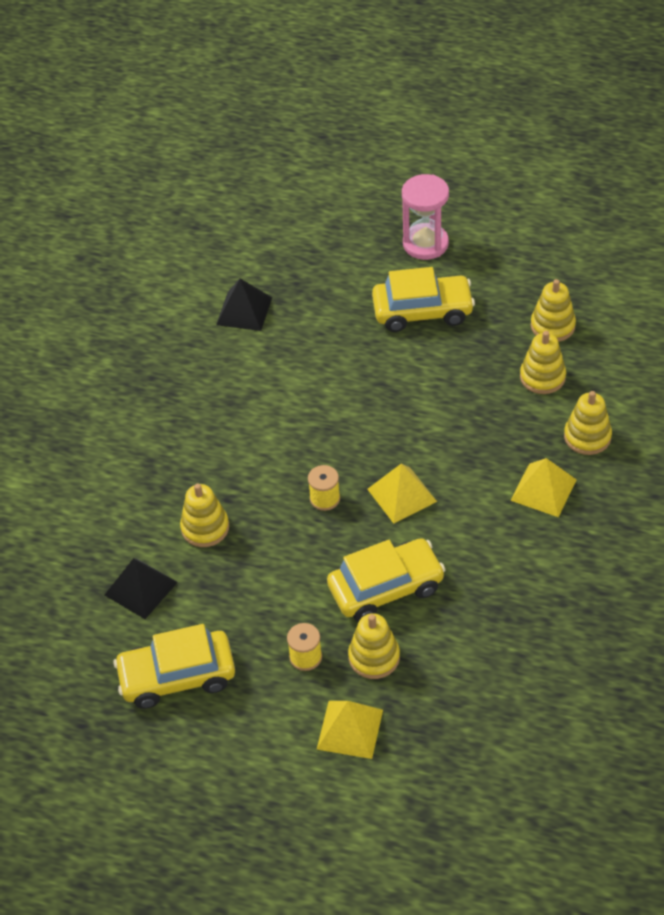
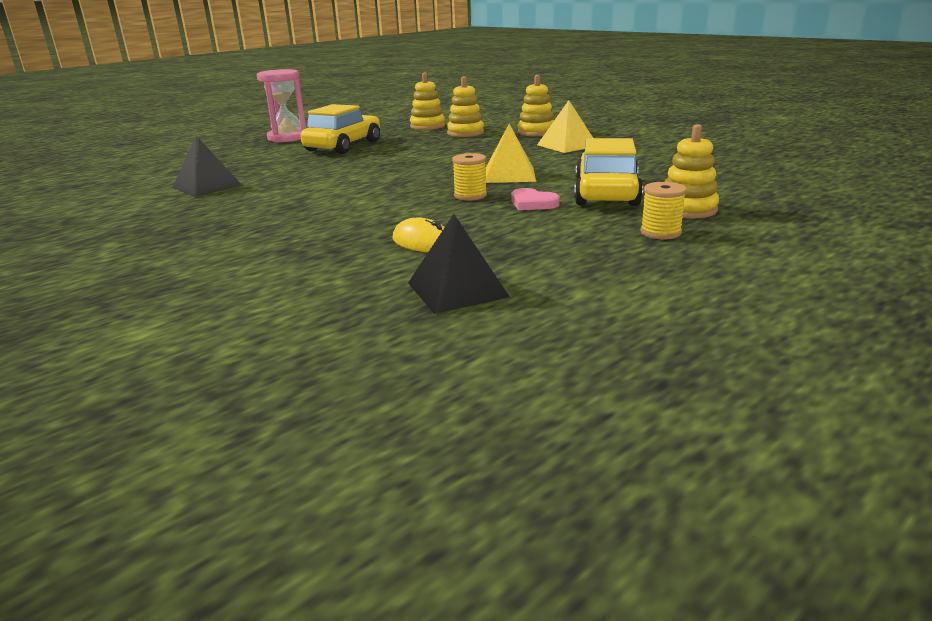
camera: 60 degrees left, 25 degrees down
(177, 677) = (627, 297): yellow car -> none
(205, 528) = (423, 242): yellow stacking toy -> yellow mouse
(329, 549) = (533, 203): none -> pink heart
(350, 729) = (778, 232): yellow pyramid -> none

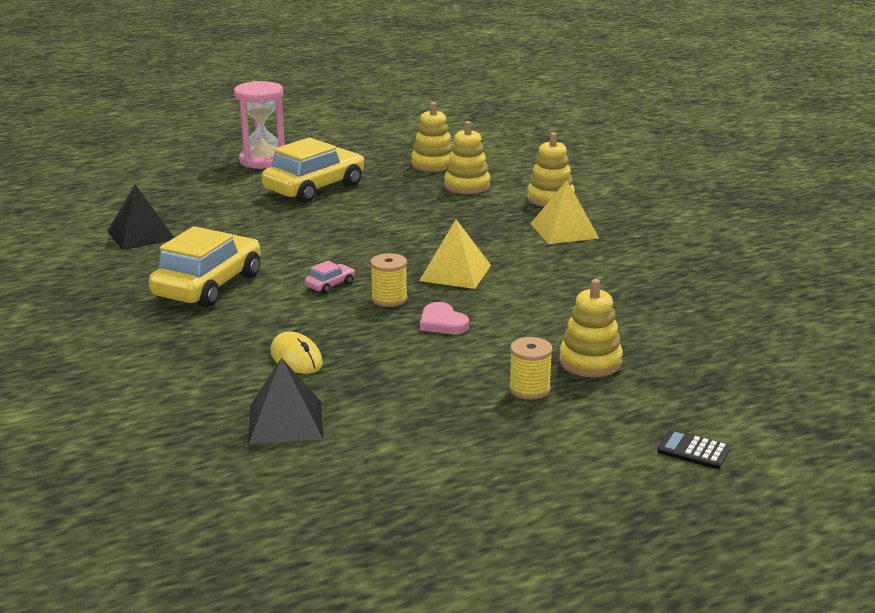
camera: 15 degrees right, 0 degrees up
(409, 194) = (330, 285): none -> pink car
(606, 194) = (530, 322): yellow car -> yellow car (208, 285)
(856, 250) = (693, 450): none -> black calculator

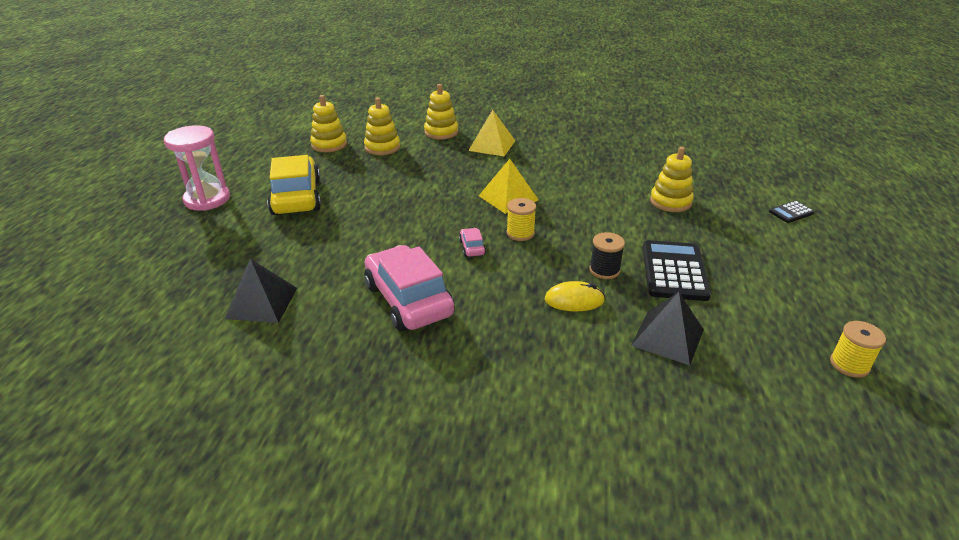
camera: 55 degrees left, 10 degrees up
(208, 285) = (408, 300): yellow car -> pink car
(373, 359) = (604, 270): none -> black spool
(422, 398) = (674, 271): none -> black calculator
(442, 323) = (575, 227): pink heart -> none
(529, 389) = (689, 231): yellow spool -> yellow spool (849, 364)

